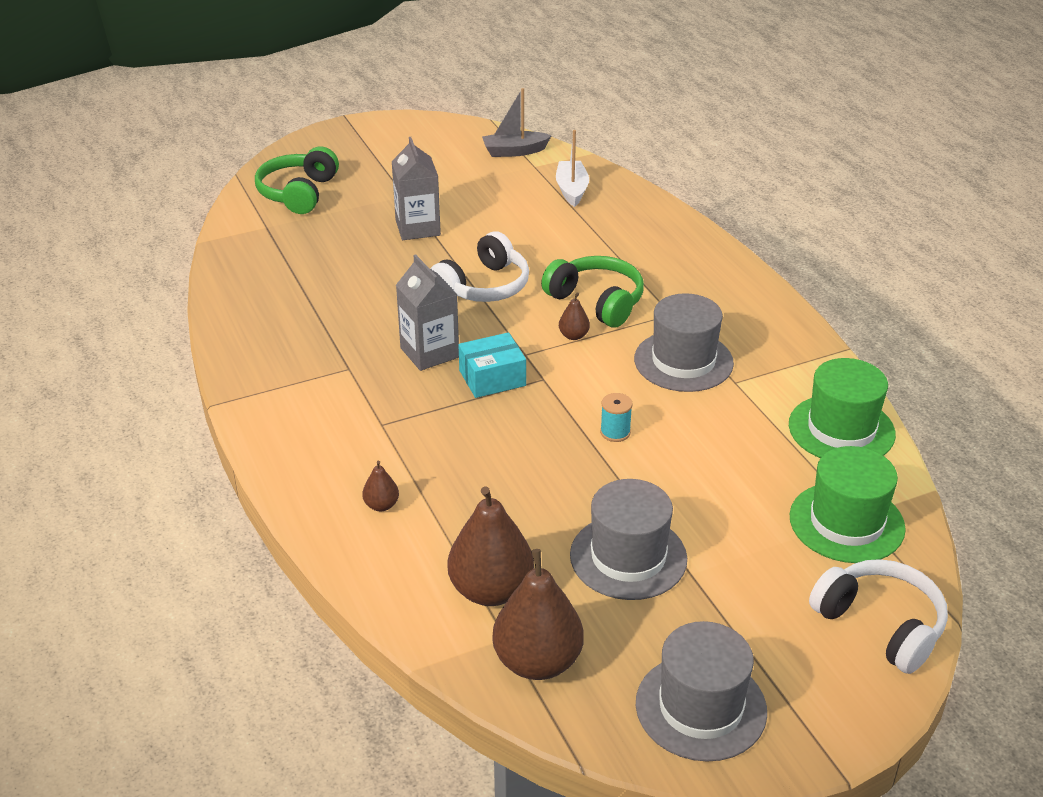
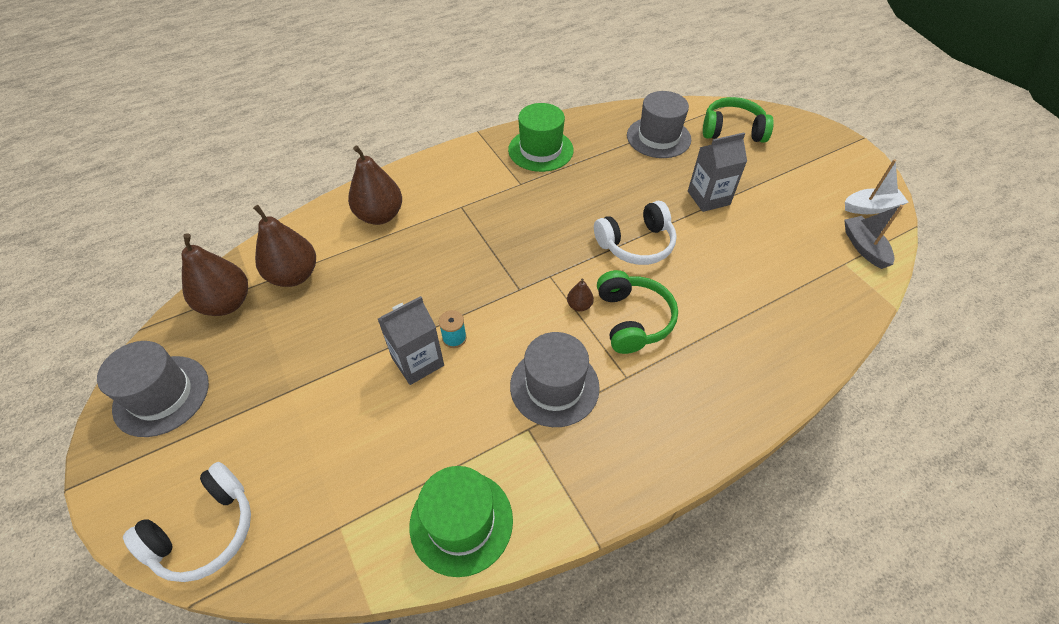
camera: 85 degrees right, 15 degrees up
(381, 505) = (380, 215): brown pear -> brown pear, size x2.19
(429, 353) = (543, 221): grey carton -> grey carton (418, 361)
(483, 286) = (636, 244): white headphones -> white headphones turned 60 degrees counterclockwise
(492, 378) = (517, 258): turquoise box -> none
(572, 190) = (814, 293): white boat -> white boat (871, 207)
(597, 301) = (633, 319): green headphones -> green headphones turned 45 degrees counterclockwise
(628, 557) = (313, 350): grey hat -> grey hat (658, 137)
(846, 522) = (331, 514): green hat -> green hat (540, 150)

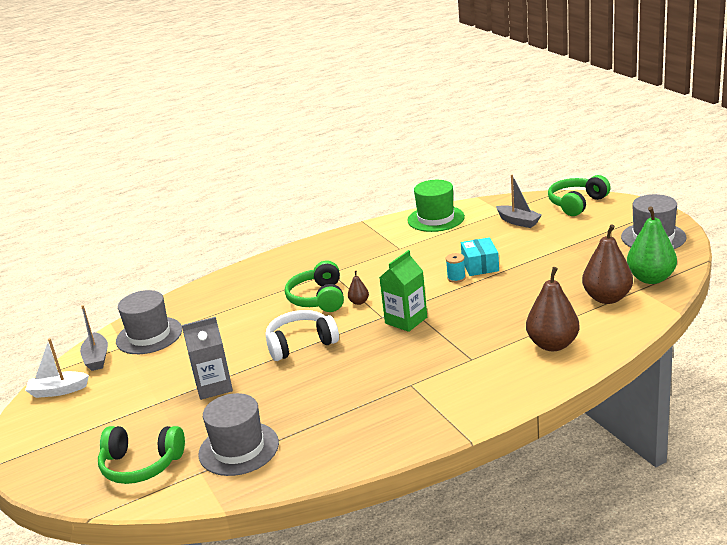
camera: 175 degrees left, 25 degrees down
(205, 531) = (577, 203): white headphones -> green headphones
(227, 303) = (651, 278): brown pear -> green pear
(327, 481) = (518, 222): none -> grey boat
(418, 361) = (480, 265): grey carton -> turquoise box
(522, 266) = (406, 320): none -> green carton
(540, 150) = (387, 422): green hat -> none
(554, 386) = (381, 264): grey hat -> grey hat (149, 335)

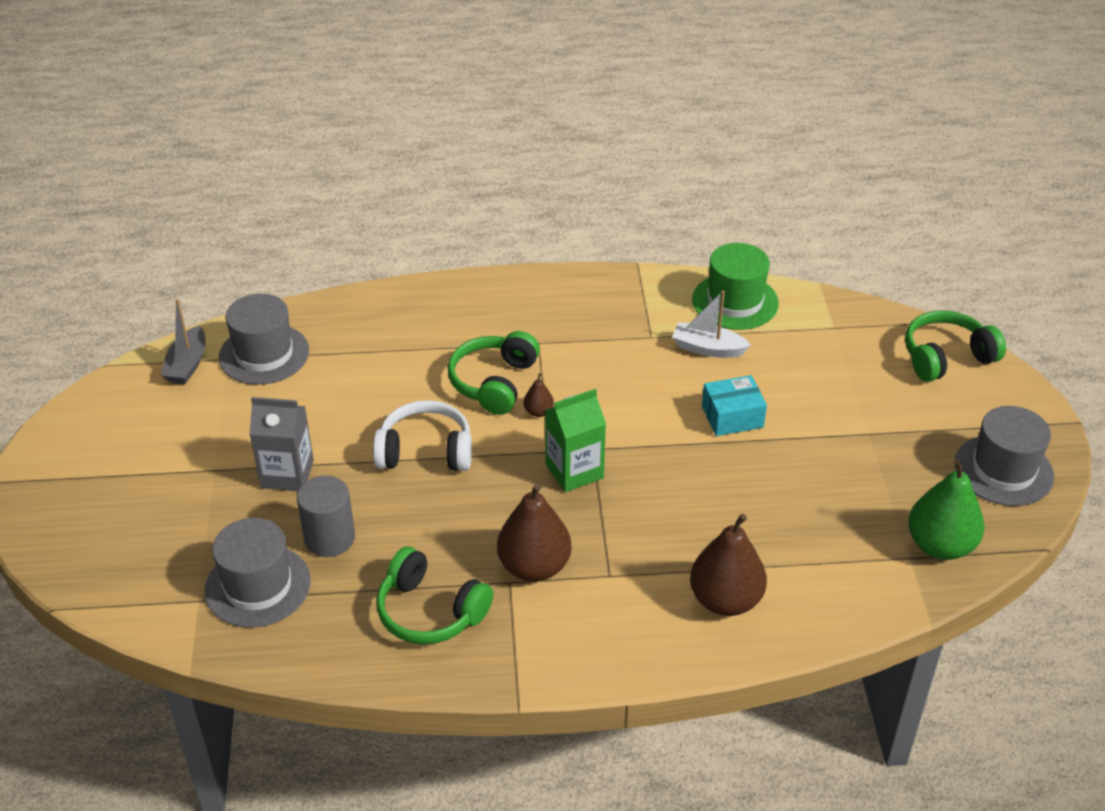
camera: 20 degrees right, 15 degrees up
(58, 391) = (120, 398): white boat -> white boat (708, 348)
(141, 465) = (143, 558): green headphones -> green headphones (430, 612)
(270, 407) = (329, 538): none -> grey cylinder
(456, 278) = (686, 425): turquoise spool -> none
(480, 265) = (732, 417): turquoise box -> turquoise box turned 60 degrees clockwise
(518, 222) = (840, 357): grey boat -> none
(607, 298) = (854, 553): brown pear -> brown pear (534, 567)

